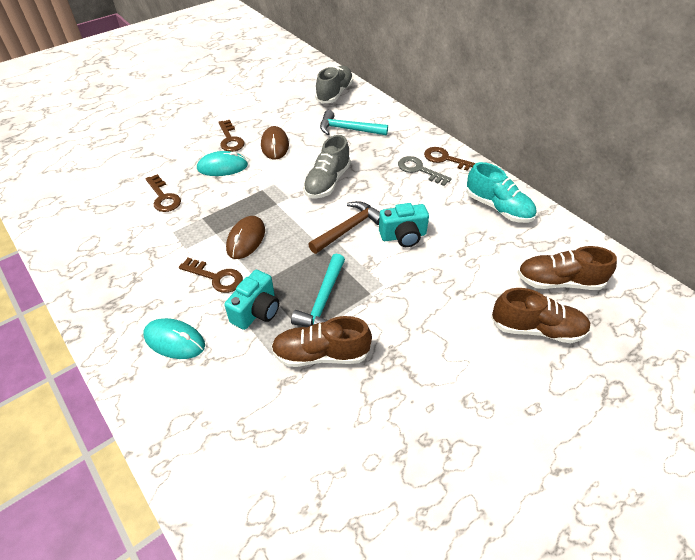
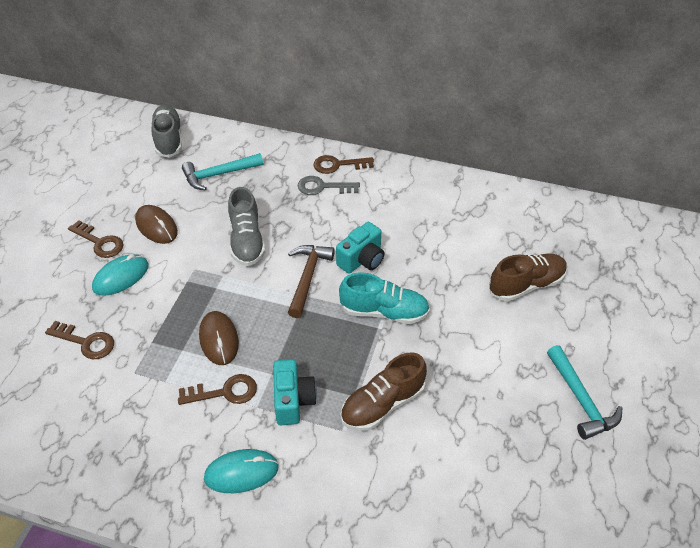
camera: 35 degrees left, 0 degrees up
(323, 300) = (343, 357): turquoise hammer -> turquoise hammer (580, 399)
(498, 208) = (419, 192): turquoise shoe -> turquoise shoe (384, 312)
(559, 282) = (513, 236): brown shoe -> none

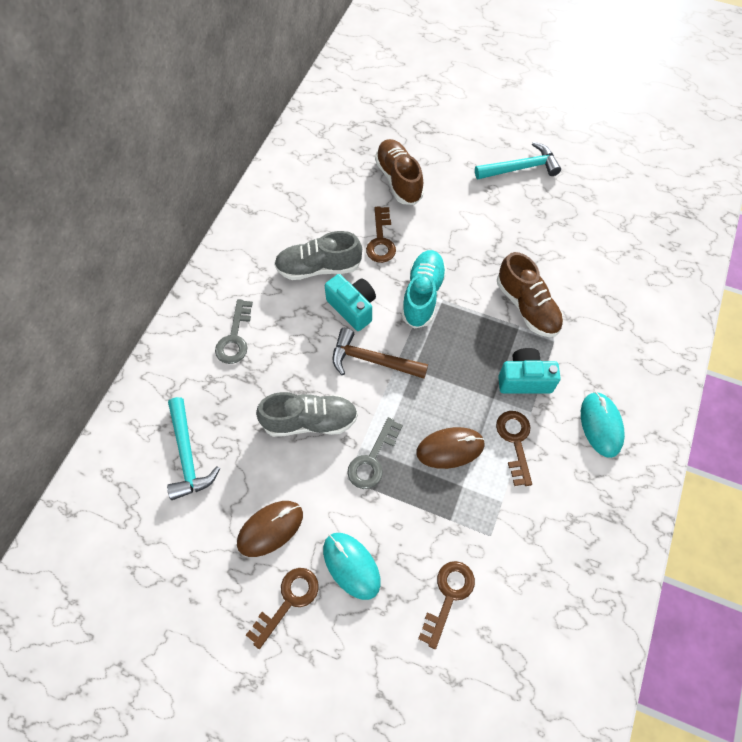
camera: 85 degrees left, 15 degrees up
(168, 139) = (98, 525): grey shoe -> grey shoe (318, 267)
(211, 284) = (372, 459): none -> grey key
(338, 165) = (200, 319): brown key -> brown key (381, 240)

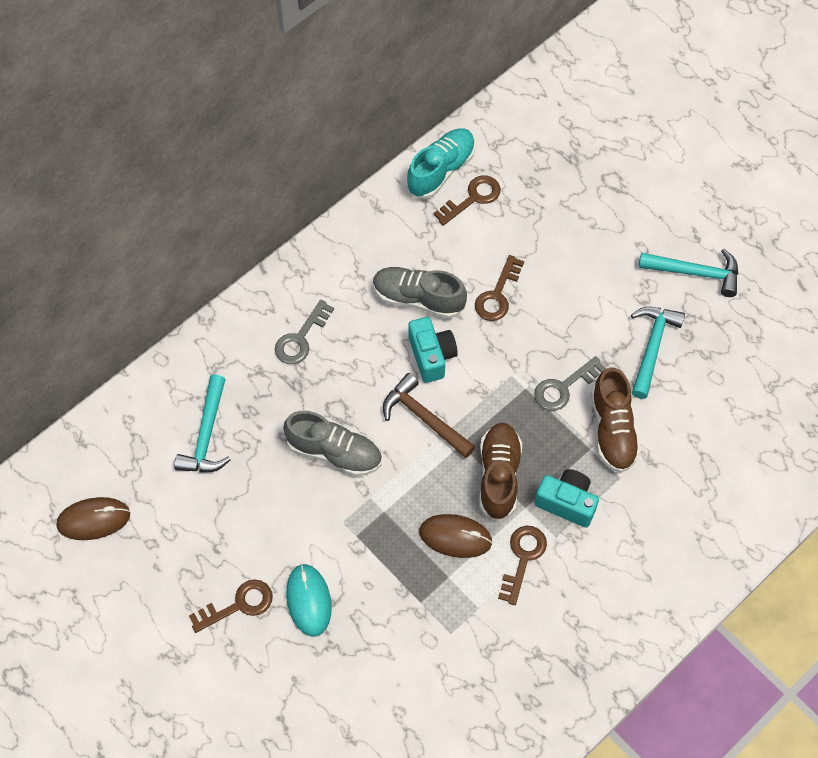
camera: 25 degrees right, 0 degrees up
(270, 528) = (251, 535): brown mouse -> brown mouse (93, 519)
(372, 459) = (376, 514): grey key -> grey key (564, 387)
(398, 180) = (552, 233): brown shoe -> brown shoe (499, 476)
(422, 295) = (510, 372): turquoise shoe -> turquoise shoe (441, 170)
(448, 596) = (383, 667): brown key -> brown key (472, 198)
(520, 233) = (652, 347): none -> turquoise hammer
(601, 425) = (618, 580): turquoise mouse -> none

